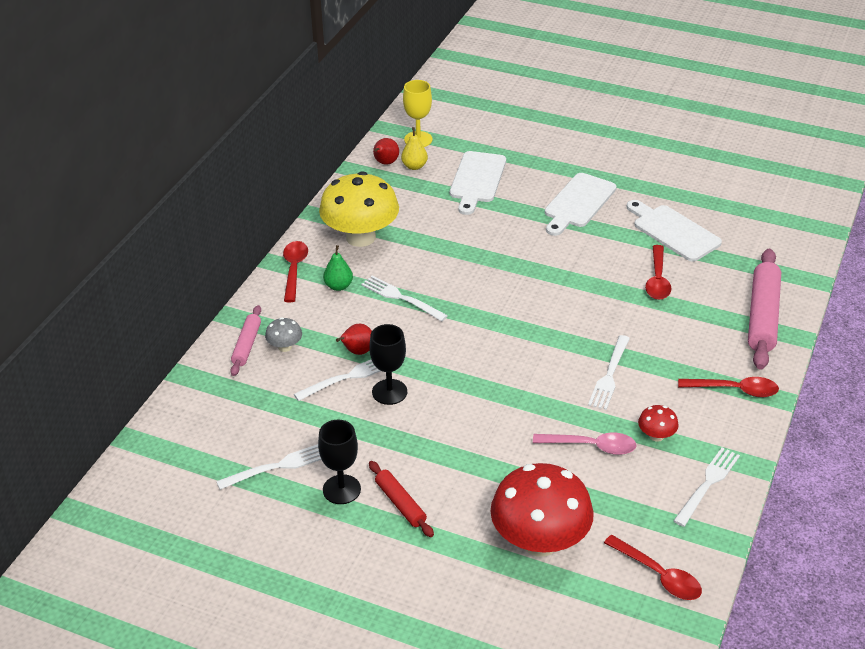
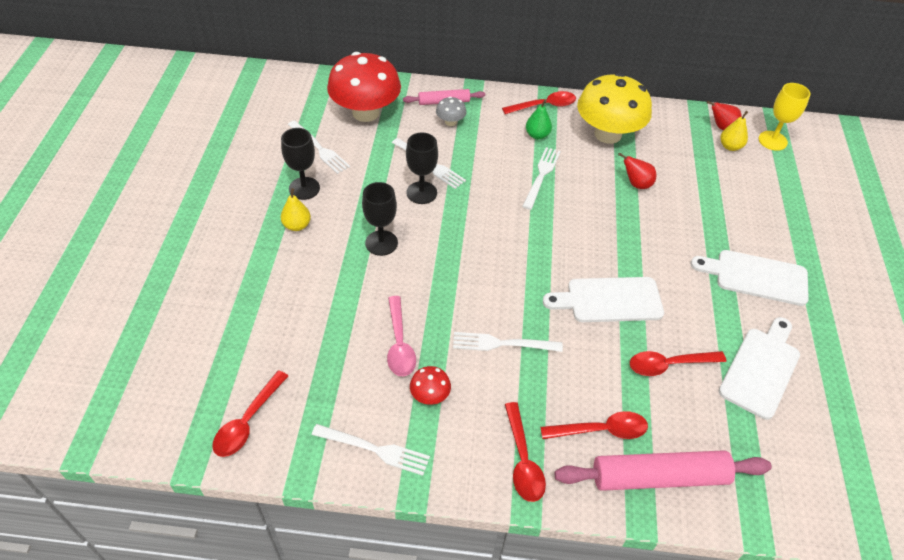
camera: 70 degrees right, 10 degrees up
(357, 352) = (462, 163): red pear -> red pear (636, 184)
(400, 503) = (297, 225): red rolling pin -> yellow pear
(452, 437) = (381, 243): none -> black goblet
(477, 180) = (740, 193): white cutting board -> white cutting board (609, 300)
(540, 541) = (273, 324): red mushroom -> red mushroom (366, 113)
(714, 337) = (601, 430): none -> red spoon

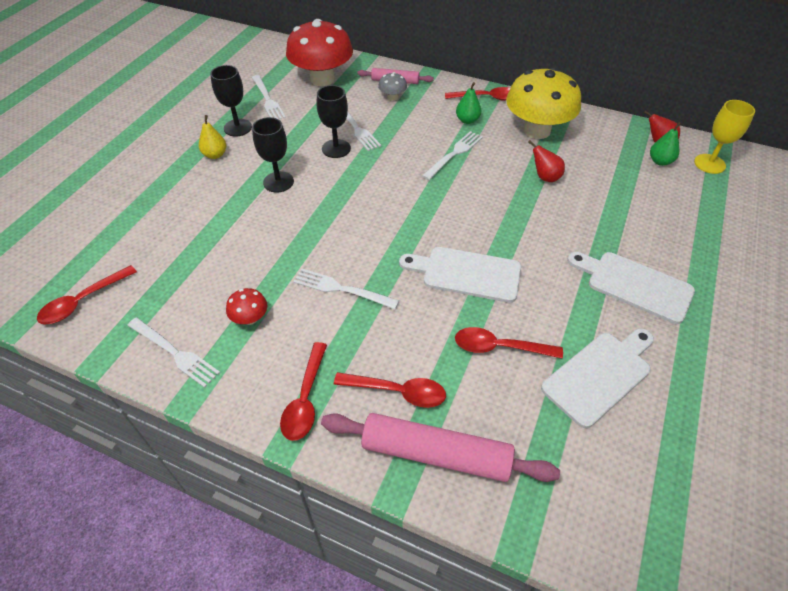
camera: 20 degrees right, 0 degrees up
(399, 344) = (247, 268): pink spoon -> none
(730, 146) = (660, 161): yellow pear -> green pear

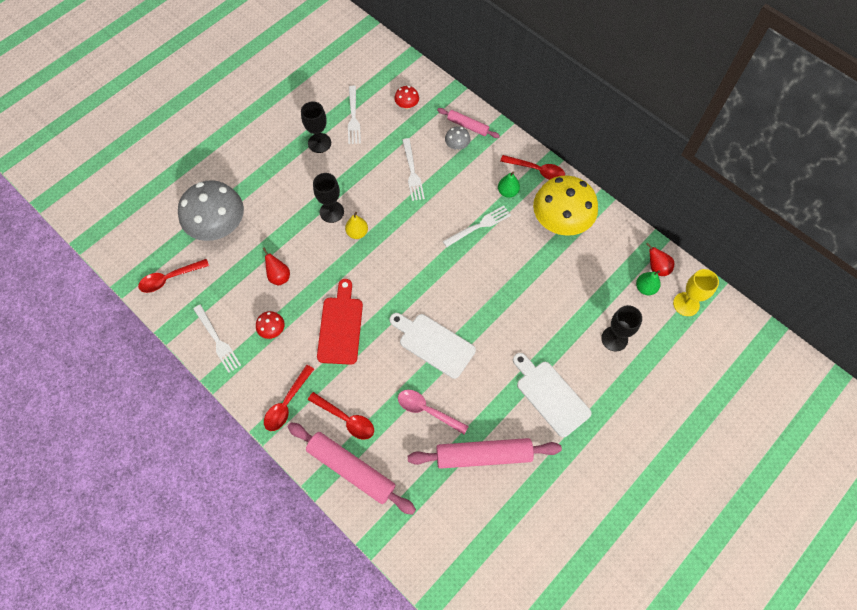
camera: 20 degrees right, 15 degrees up
(137, 230) = (219, 226): none -> grey mushroom
(215, 155) = (293, 168): yellow pear -> yellow pear (357, 233)
(322, 79) = (407, 105): red mushroom -> red mushroom, size x0.43
(336, 148) = (388, 190): black goblet -> black goblet (614, 339)
(341, 289) = (340, 326): white fork -> red cutting board
(499, 347) = (427, 410): red spoon -> pink spoon
(545, 177) = (540, 273): red pear -> red pear (279, 276)
(600, 375) = (483, 455): white cutting board -> pink rolling pin

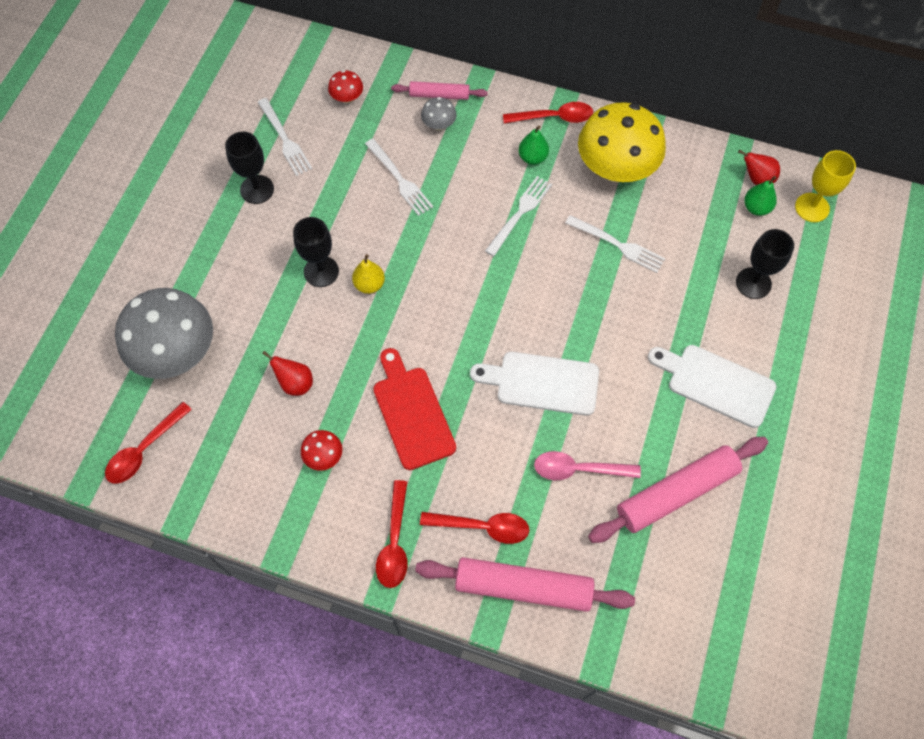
camera: 25 degrees left, 0 degrees up
(218, 340) = (257, 503): white fork -> white fork (618, 245)

